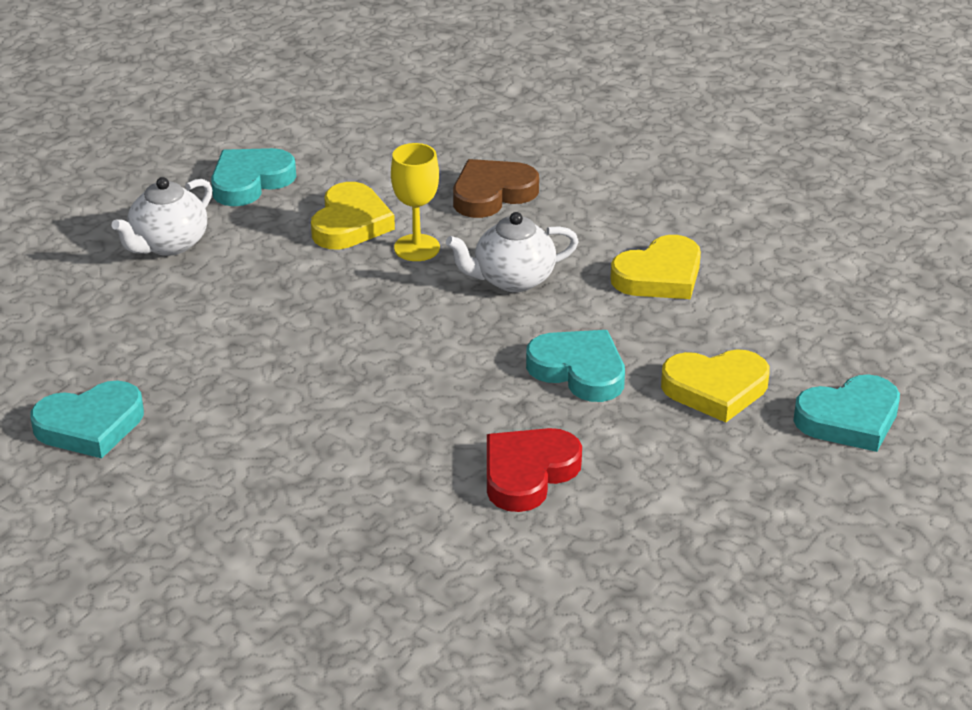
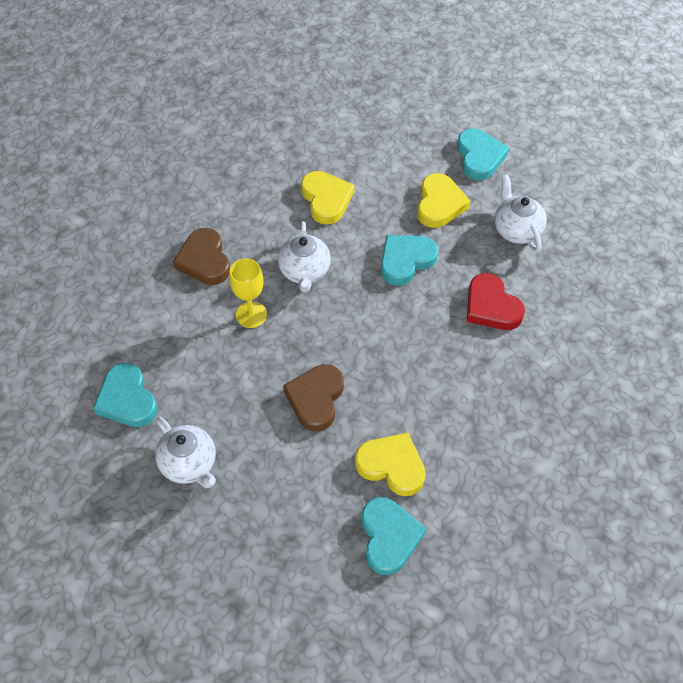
camera: 75 degrees left, 20 degrees up
(295, 326) = (316, 399): none -> brown heart
(350, 223) = (207, 347): yellow heart -> yellow heart (392, 466)
(707, 483) = (517, 230): none -> white teapot

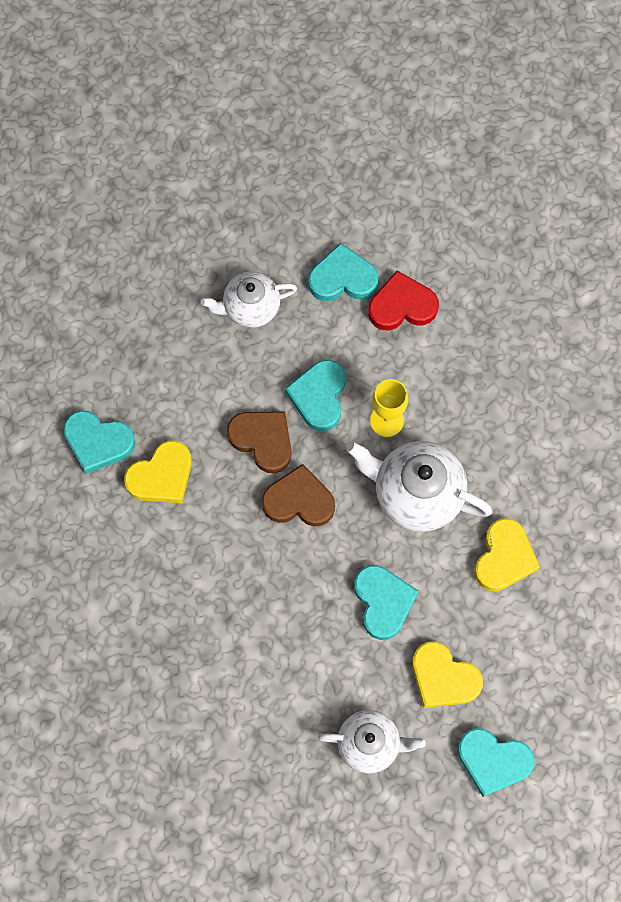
camera: 115 degrees right, 15 degrees up
(204, 260) = (475, 401): brown heart -> brown heart (299, 500)
(253, 372) = (319, 396): none -> turquoise heart
(304, 271) = (416, 493): white teapot -> white teapot, size x1.53
(326, 199) = (504, 558): yellow heart -> yellow heart turned 75 degrees counterclockwise
(491, 306) = (285, 660): red heart -> red heart (402, 306)

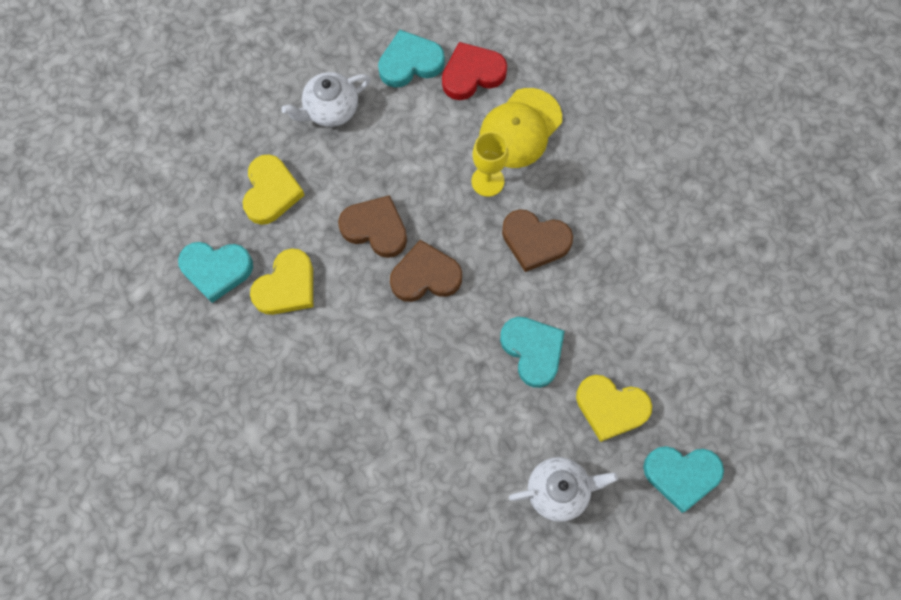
camera: 15 degrees left, 0 degrees up
(319, 396) = (418, 175): turquoise heart -> none
(416, 493) = (535, 241): white teapot -> brown heart
(434, 374) = (520, 128): none -> yellow cap
(504, 558) = (634, 280): yellow heart -> yellow heart (271, 192)

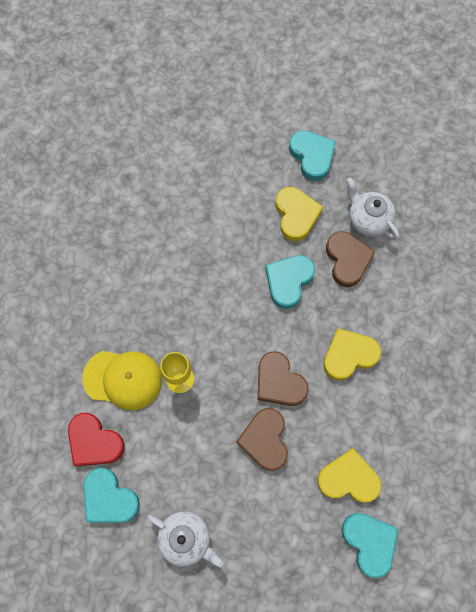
camera: 120 degrees left, 0 degrees up
(271, 192) = (283, 541): yellow heart -> yellow heart (349, 355)
(535, 241) = (208, 321): brown heart -> brown heart (347, 260)

